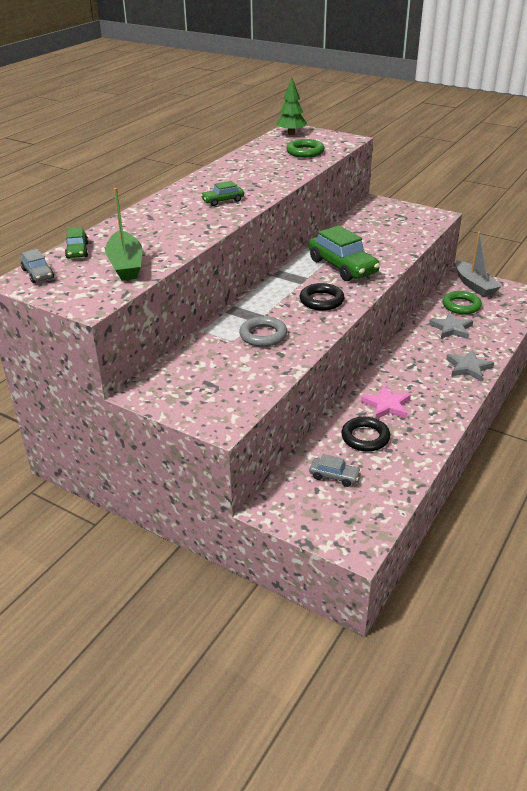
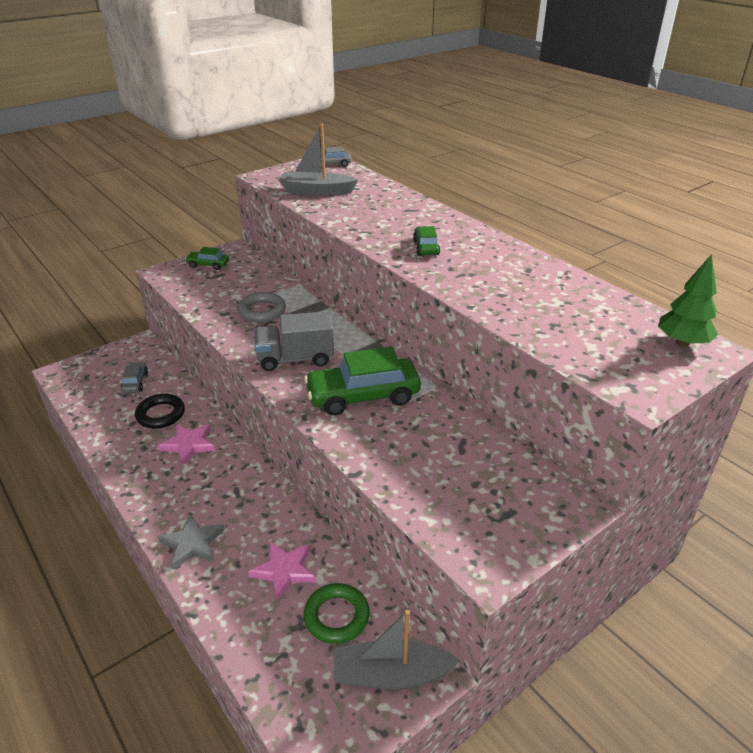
camera: 110 degrees right, 0 degrees up
(77, 251) = (360, 178): green car -> green car (208, 265)
(126, 265) = (316, 191): green boat -> grey boat
(305, 152) = (581, 335): green ring -> none
(321, 300) = (295, 359): black ring -> grey truck
(334, 476) = (135, 382): grey car -> grey car turned 135 degrees clockwise
(451, 329) = (284, 571): grey star -> pink star

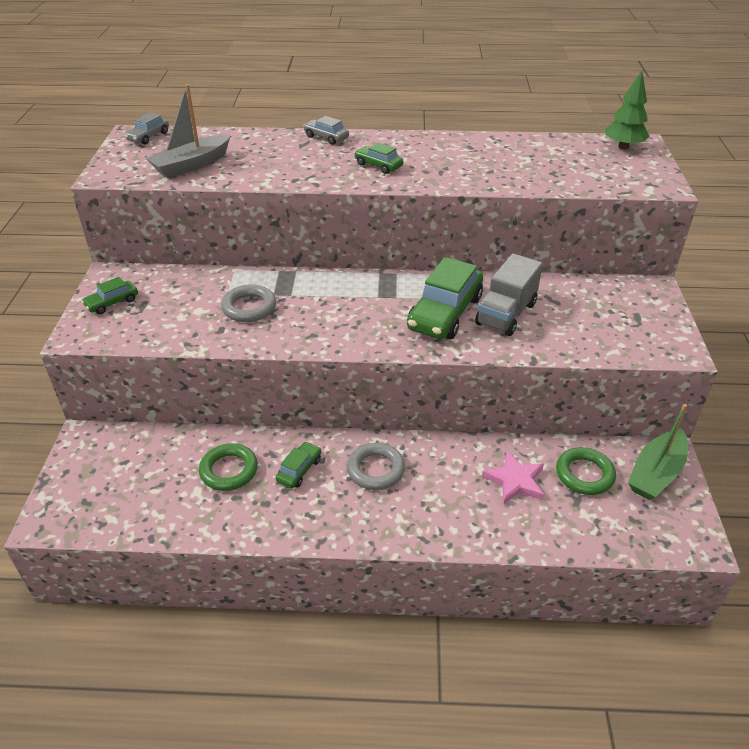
camera: 50 degrees left, 5 degrees up
(135, 382) = (151, 467): grey car -> grey car (326, 137)
(160, 414) = (229, 470): black ring -> green ring
(189, 445) = (299, 470): pink star -> green car
(192, 544) = (433, 523): grey star -> none
(223, 482) = (375, 469): none -> grey ring
(295, 359) = (351, 322): grey truck -> grey truck (506, 314)
(391, 674) = (656, 473): grey boat -> green boat

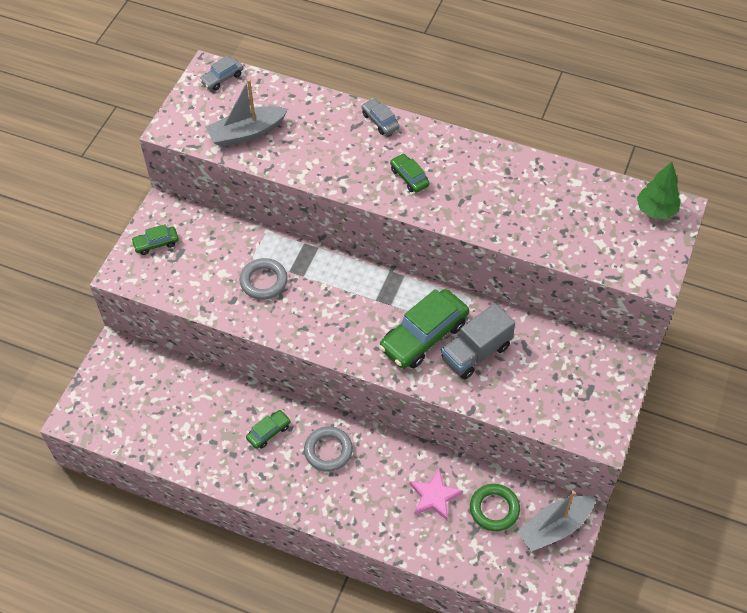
camera: 20 degrees right, 15 degrees up
(229, 470) = (215, 415): green ring -> none
(656, 473) = (554, 527): green boat -> grey boat

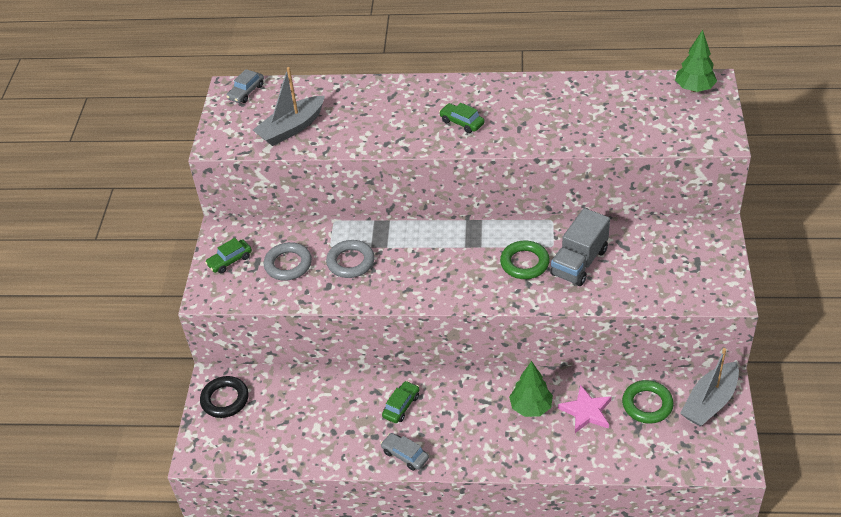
camera: 15 degrees left, 10 degrees down
(117, 371) = (225, 399): none -> black ring
(328, 451) = (466, 404): grey ring -> grey ring (288, 264)
(380, 121) = (412, 87): grey car -> grey car (405, 455)
(385, 474) = (531, 407): none -> green tree
(424, 336) = (524, 263): green car -> green ring

